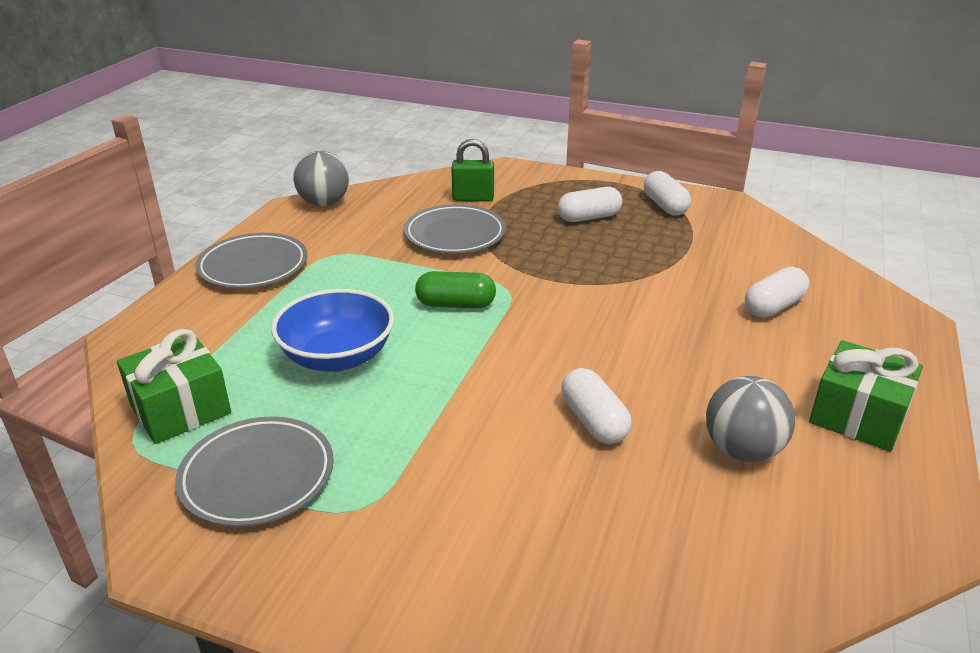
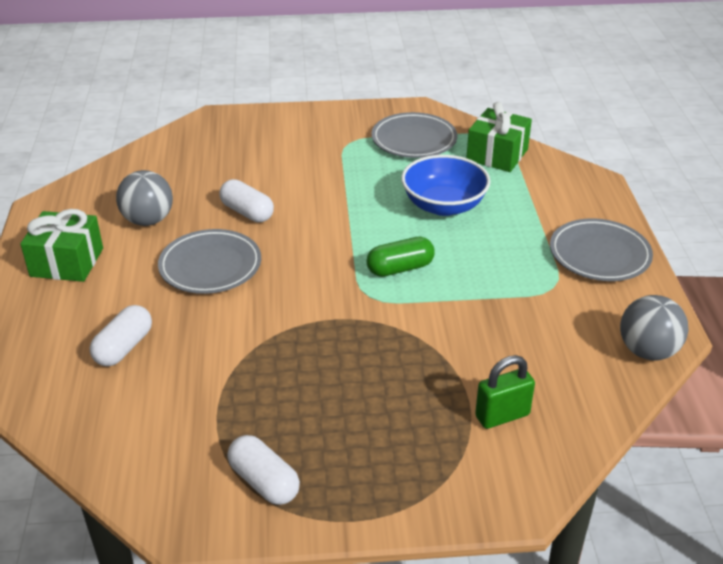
camera: 155 degrees right, 5 degrees up
(455, 235) = (469, 347): grey plate -> grey plate (210, 266)
(589, 217) = (347, 424): white capsule -> none

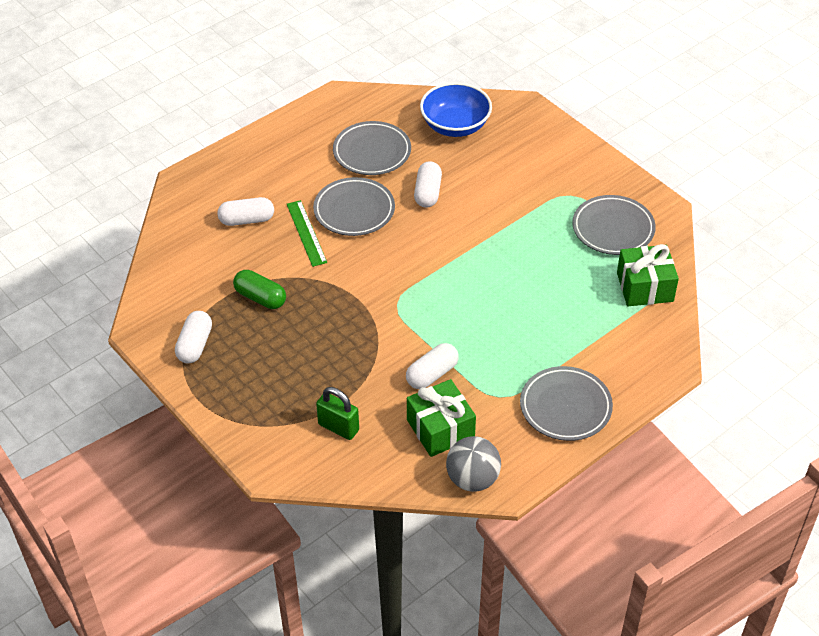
camera: 55 degrees right, 10 degrees up
(67, 262) = (296, 145): green gift -> green gift (440, 429)
(148, 220) = (372, 152): grey ball -> grey plate
(199, 312) = (306, 233): none -> green ruler
(400, 268) = (441, 304): green capsule -> green capsule (260, 298)
(443, 205) = (540, 289): blue bowl -> blue bowl (455, 126)
(487, 315) = (432, 374): none -> white capsule

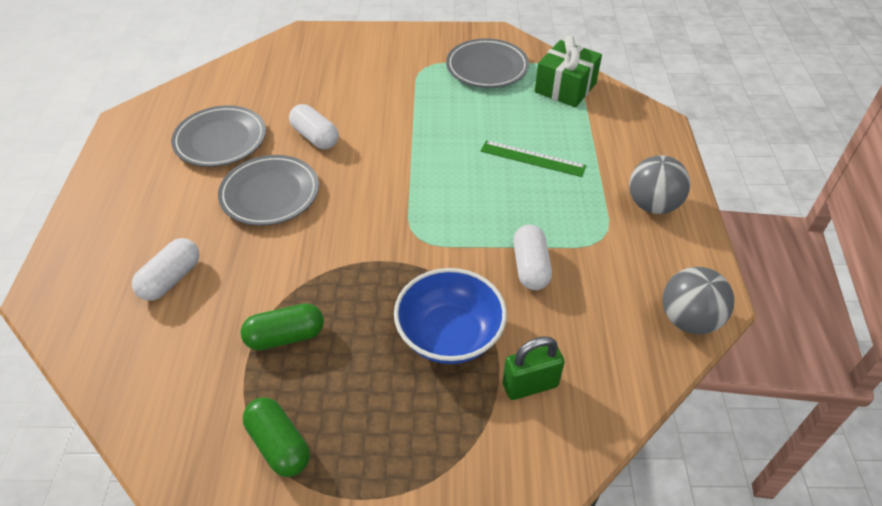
camera: 50 degrees left, 0 degrees up
(195, 345) = (279, 445): white capsule -> green capsule
(306, 233) = (250, 244): green ruler -> green ruler (532, 158)
(440, 429) = (605, 304): green gift -> none
(455, 126) = (266, 78): blue bowl -> blue bowl (449, 335)
(565, 407) = (652, 205): grey plate -> grey ball

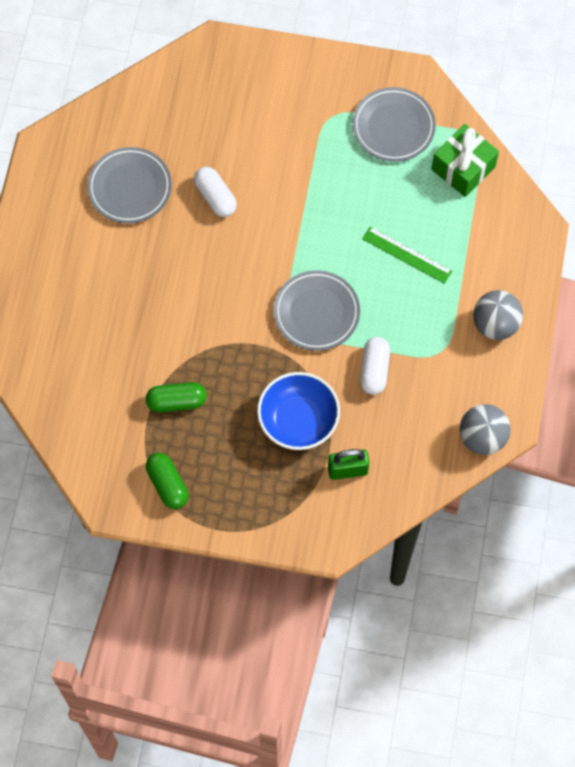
camera: 10 degrees right, 20 degrees up
(171, 279) = (91, 335): white capsule -> none
(270, 194) = (171, 260): grey plate -> grey plate (316, 313)

